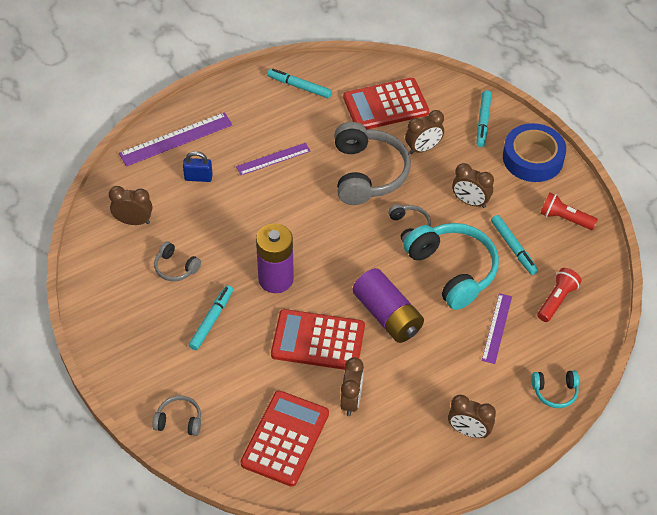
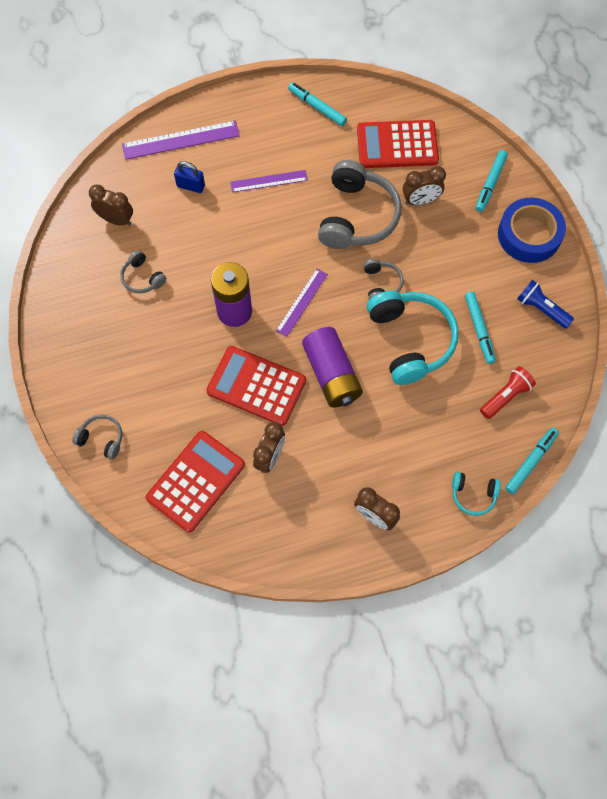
camera: 15 degrees right, 15 degrees up
(211, 320) = (161, 341): turquoise marker -> turquoise marker (530, 462)
(470, 202) = (450, 269): brown clock -> none
(496, 328) = (436, 413): purple ruler -> purple ruler (301, 302)
(565, 218) = (541, 309): red flashlight -> blue flashlight

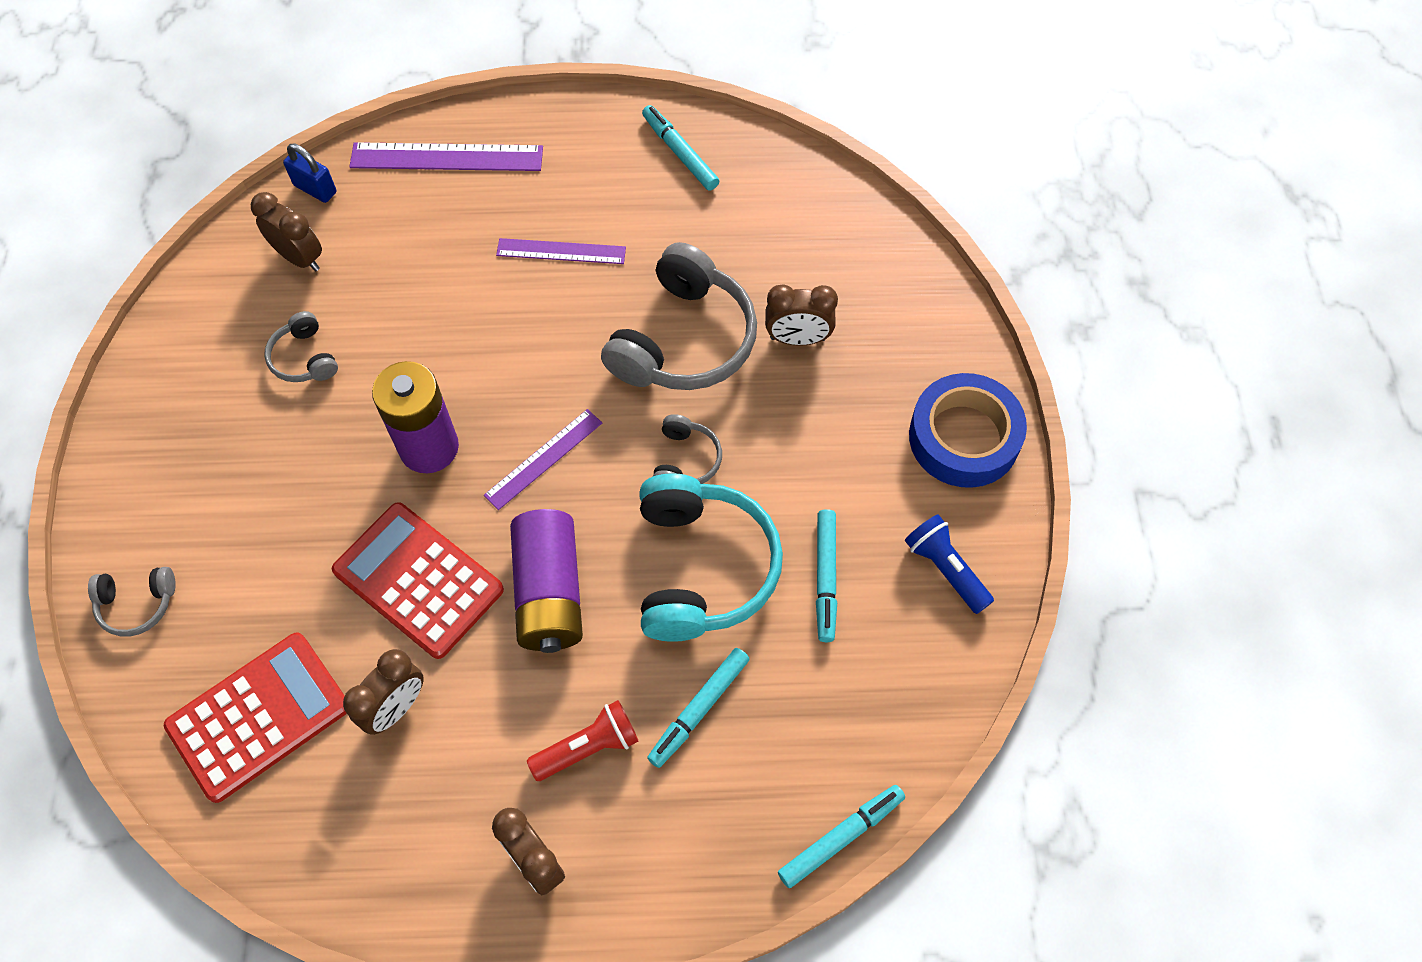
camera: 15 degrees right, 5 degrees down
(101, 439) = (137, 604): grey headphones -> grey headphones turned 135 degrees clockwise
(191, 186) = (435, 231): blue padlock -> blue padlock (315, 189)
(397, 145) = (789, 240): red calculator -> none
(473, 495) = (719, 870): turquoise headphones -> none
(490, 183) = (924, 337): turquoise marker -> turquoise marker (699, 709)
(505, 396) = (834, 707): red flashlight -> red flashlight (588, 747)

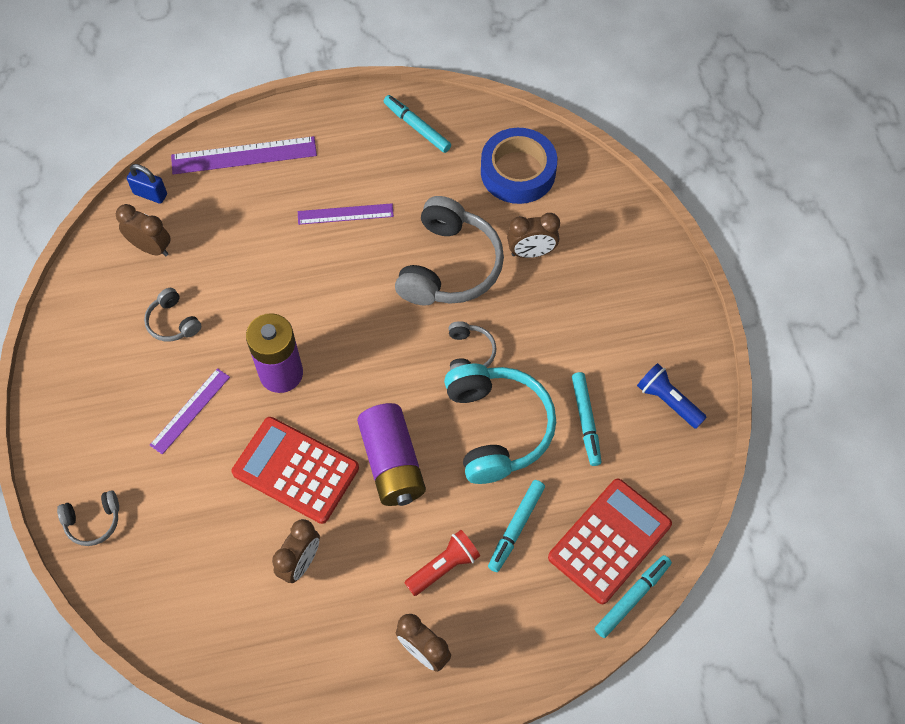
camera: 10 degrees left, 0 degrees up
(259, 716) = (203, 586): red calculator -> red calculator (609, 541)
(543, 458) = (366, 368): purple ruler -> purple ruler (190, 410)
(964, 437) = (663, 306): blue tape -> blue tape (518, 172)

